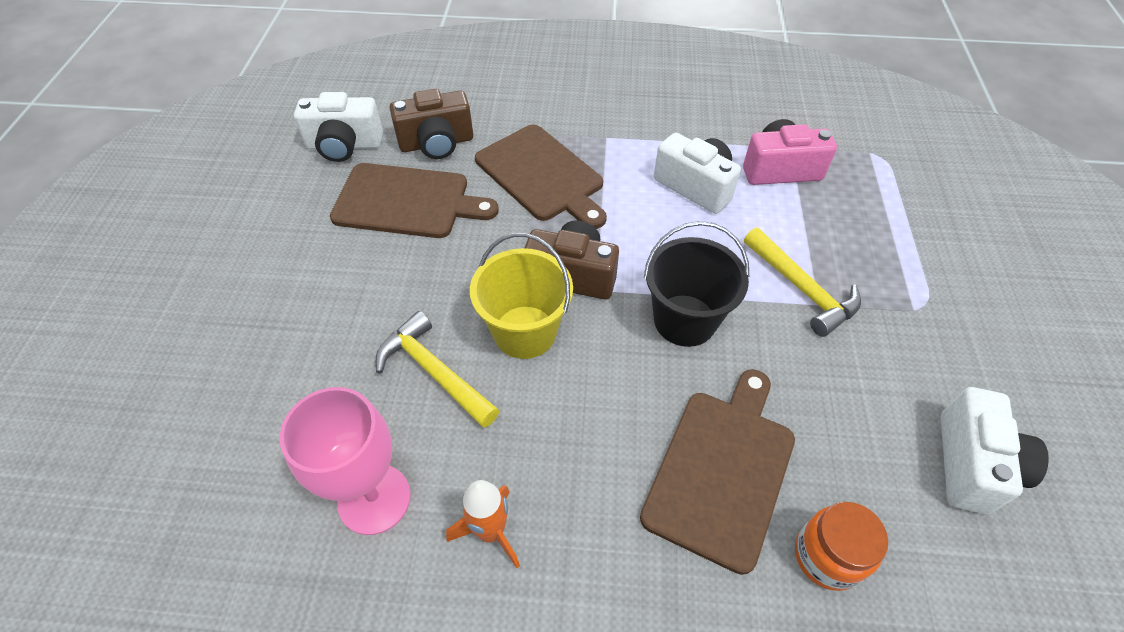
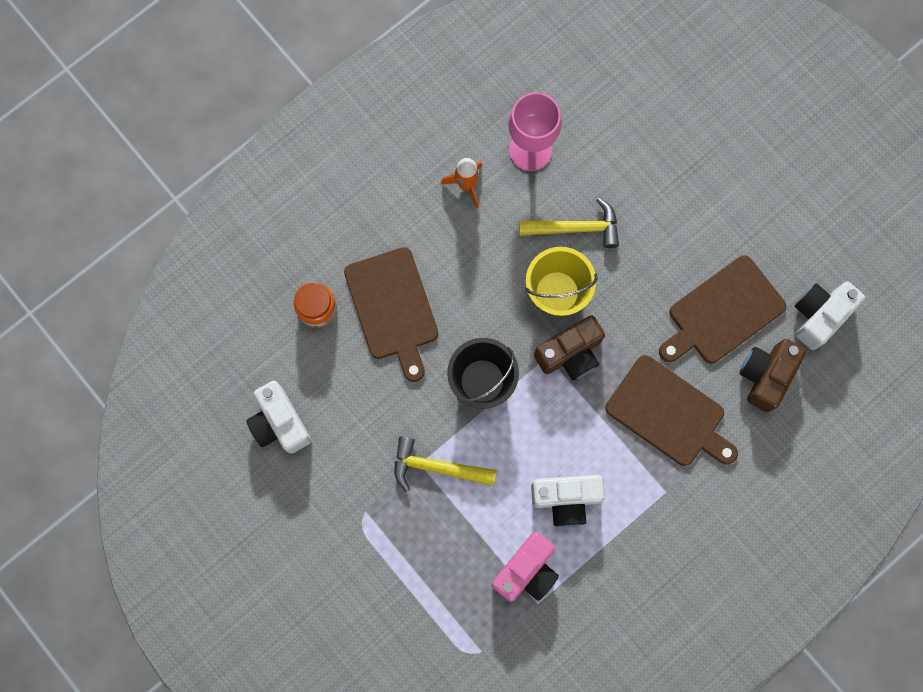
camera: 135 degrees right, 25 degrees up
(542, 175) = (669, 414): brown cutting board -> brown cutting board turned 150 degrees counterclockwise

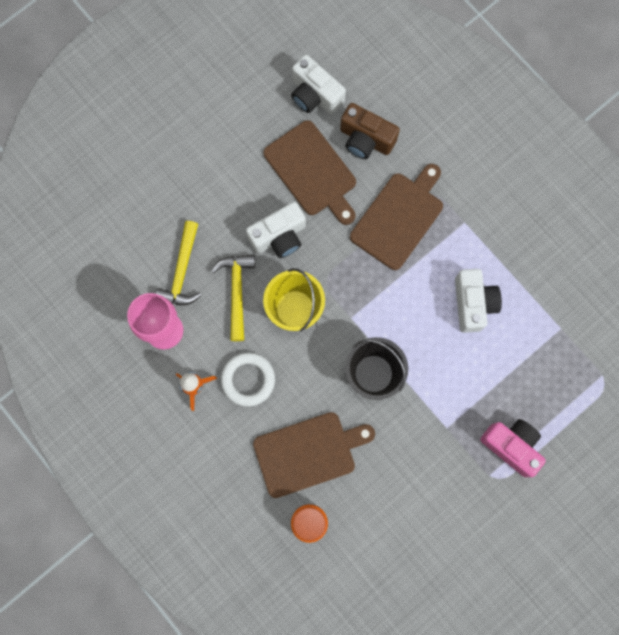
camera: 90 degrees left, 0 degrees up
(280, 422) = (413, 554): white camera -> white camera (279, 236)
(436, 467) = (449, 413): yellow hammer -> yellow hammer (182, 272)
(475, 242) = (248, 380): none -> white ring
(526, 570) = (534, 337): pink camera -> pink camera (511, 446)
(570, 353) = (348, 298): brown camera -> none

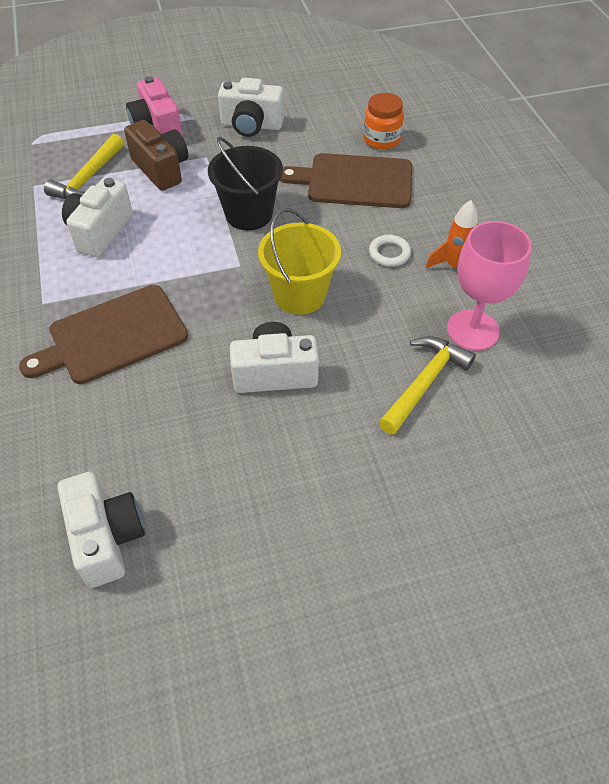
camera: 155 degrees left, 25 degrees down
(236, 291) = (362, 336): yellow hammer -> yellow hammer (88, 179)
(248, 380) = (389, 253): white ring -> white ring, size x0.63
(312, 172) = (183, 431): brown cutting board -> none
(365, 139) = (82, 442): brown camera -> brown camera (161, 169)
(432, 489) = (251, 125): none -> white camera

